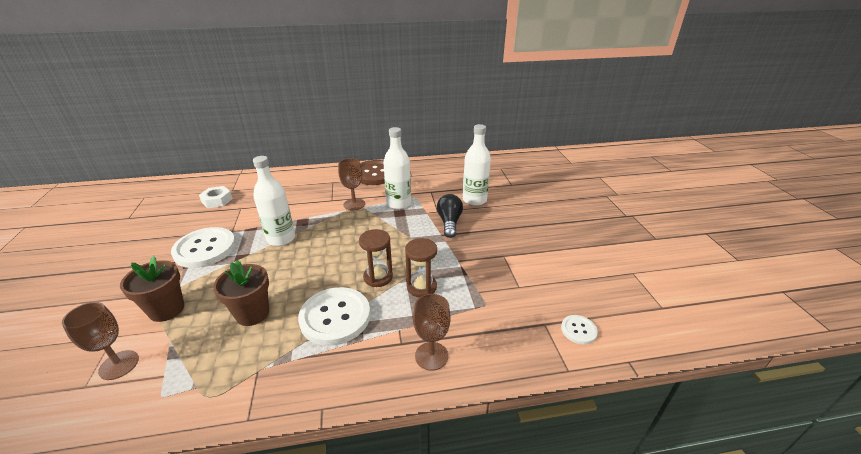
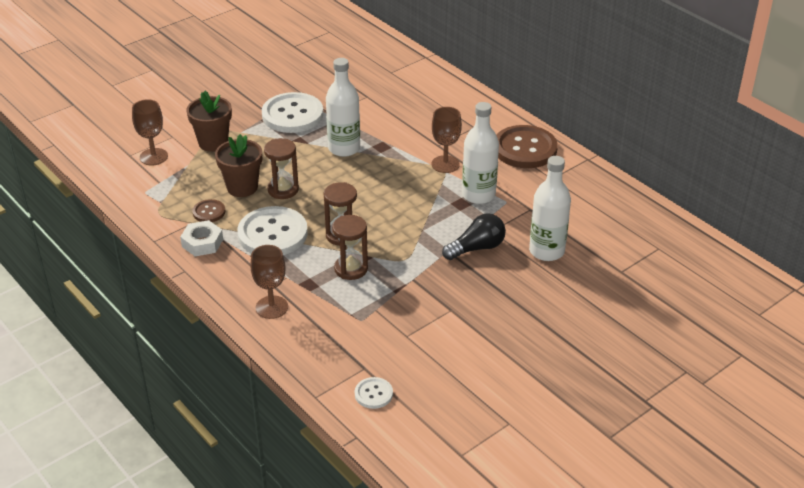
camera: 60 degrees right, 5 degrees up
(217, 200) = (365, 75): white nut -> white nut (202, 243)
(257, 351) = (209, 212): none -> brown button
(287, 289) = (283, 190): none -> brown hourglass

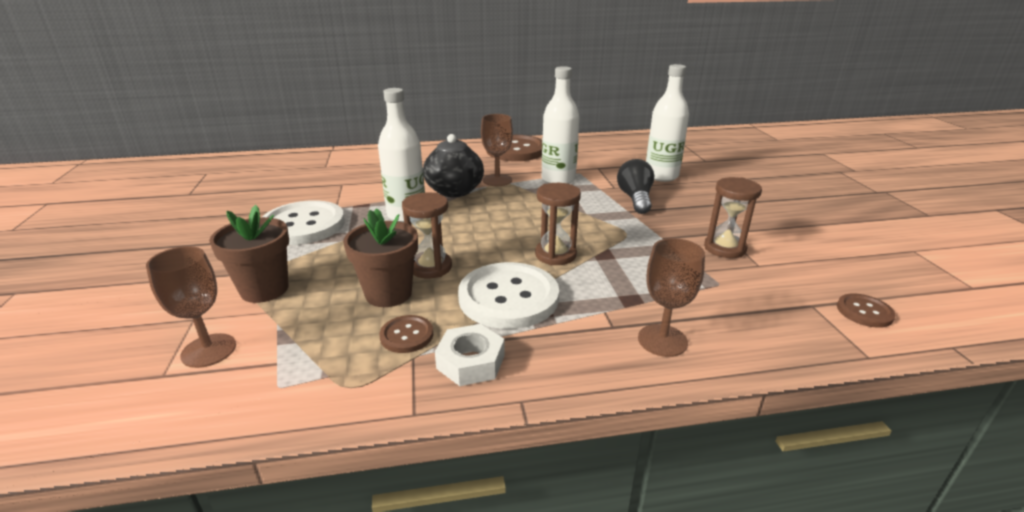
camera: 60 degrees left, 10 degrees down
(351, 269) = (621, 265): brown hourglass -> brown hourglass (724, 248)
(373, 394) = (864, 312): white button -> brown button
(404, 152) = (455, 191): none -> black teapot

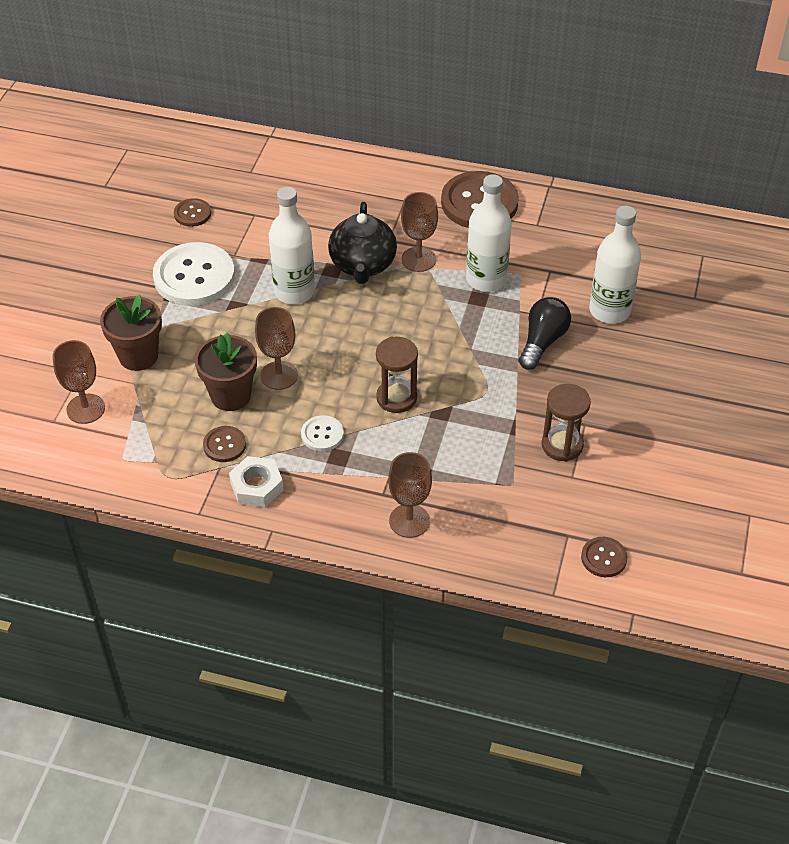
camera: 25 degrees right, 20 degrees up
(283, 193) = (192, 214): none -> brown button
(430, 267) = (279, 375): brown hourglass -> brown goblet
(508, 297) = (322, 434): white button -> white button, size x0.48

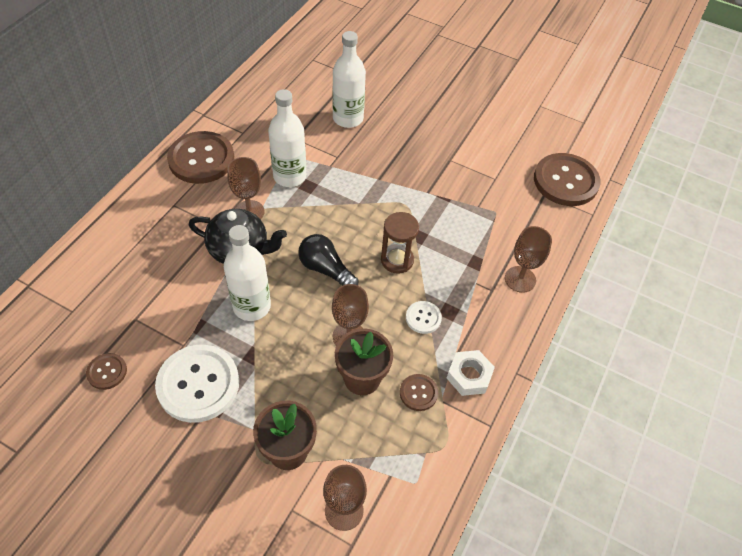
camera: 80 degrees left, 5 degrees up
(542, 342) = (366, 161): black light bulb -> black light bulb (325, 269)
(562, 445) = (466, 176): brown hourglass -> none
(603, 558) = (565, 181): brown button -> brown button, size x2.09

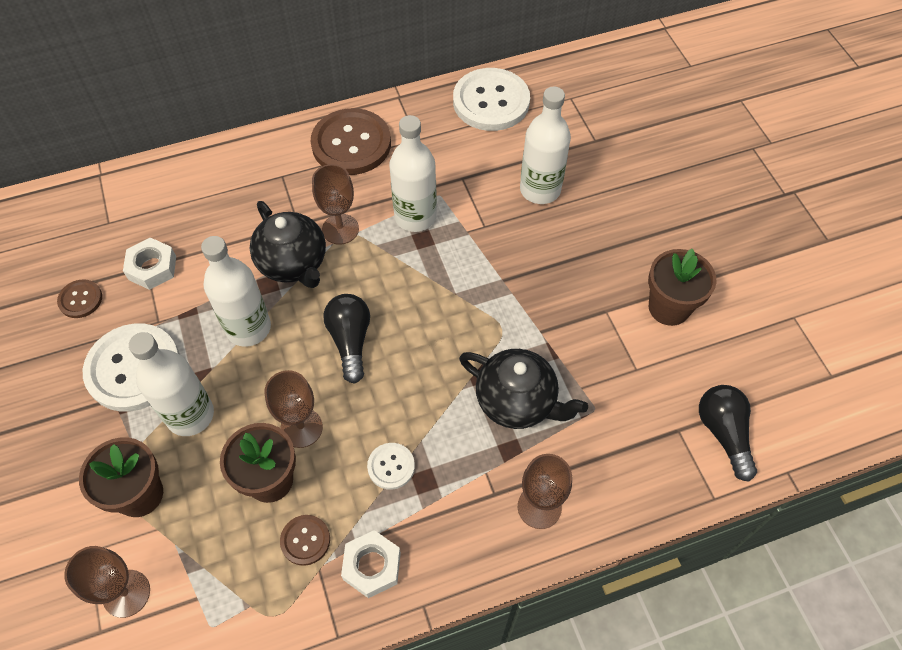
camera: 45 degrees right, 5 degrees up
(140, 317) = (152, 268): none -> white nut
(266, 86) = (491, 101): none -> white button
(270, 382) = (190, 415): none -> white bottle
(397, 260) = (429, 384): brown hourglass -> none
(453, 236) = (517, 401): none -> black teapot
(479, 138) = (669, 307): none -> brown flower pot
(565, 181) = (723, 433): brown button -> black light bulb

